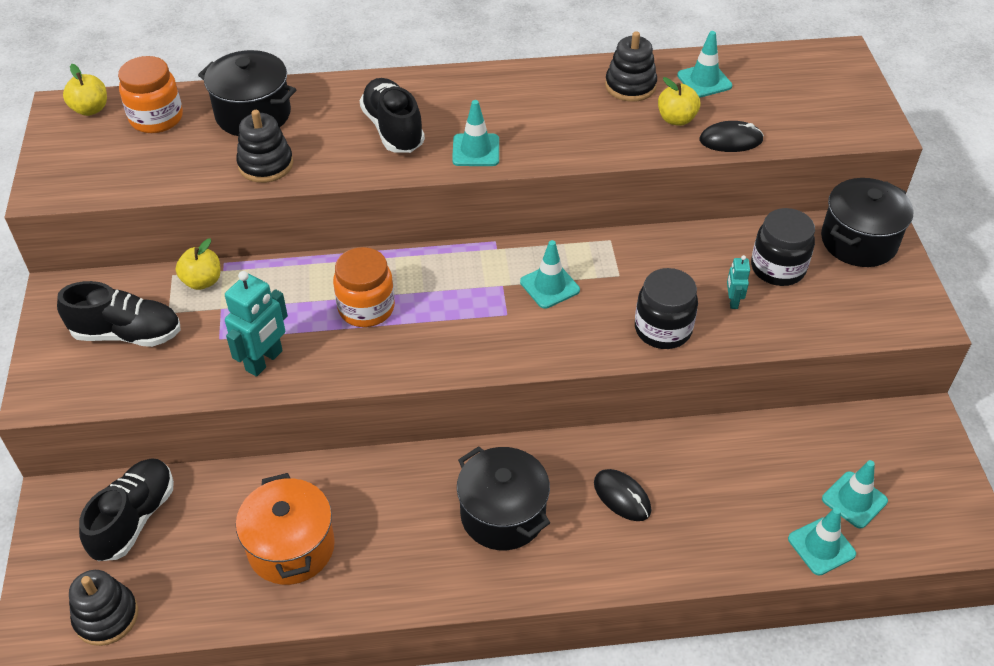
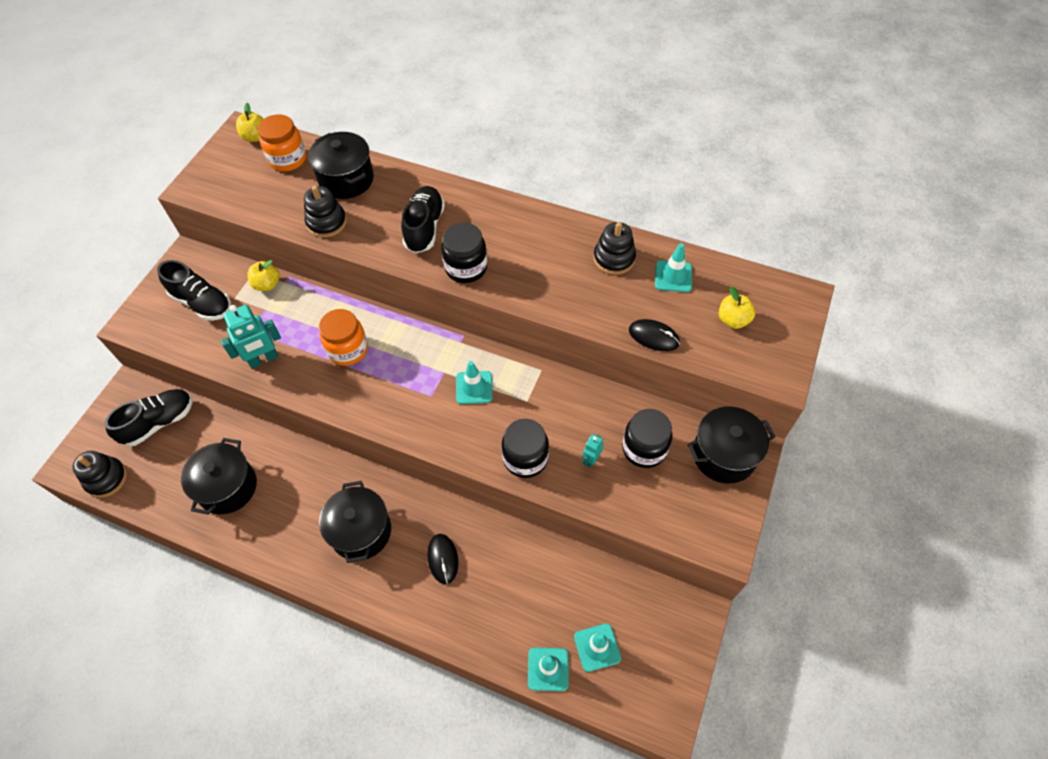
camera: 30 degrees right, 10 degrees up
(291, 547) = (227, 487): orange pot -> black pot
(476, 150) = (466, 268): turquoise traffic cone -> black jar
(676, 119) = (626, 301): yellow apple -> yellow apple (733, 320)

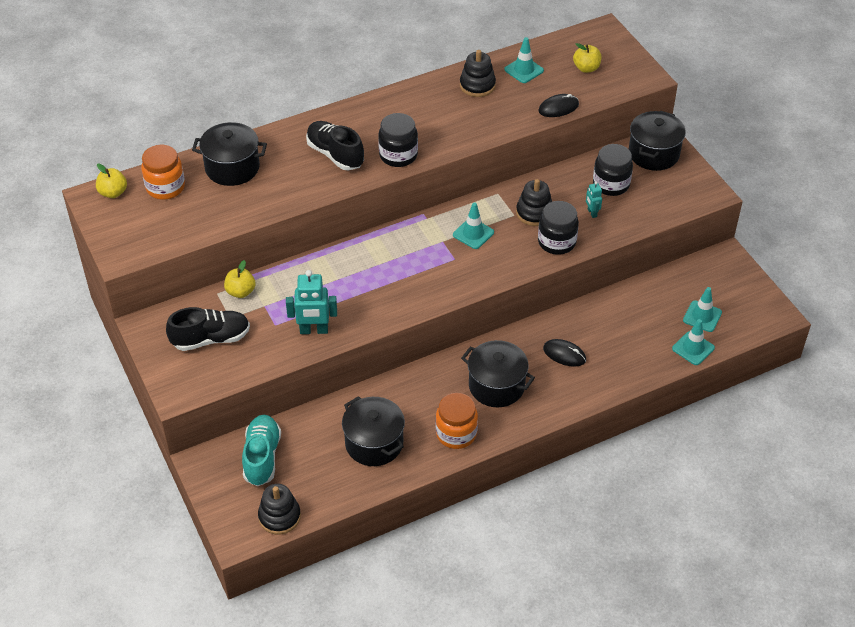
camera: 50 degrees left, 10 degrees down
(159, 422) = (262, 457): black shoe -> turquoise shoe
(263, 359) = (314, 330): turquoise robot -> turquoise robot turned 75 degrees clockwise
(326, 222) = (263, 200): black stacking toy -> black stacking toy (534, 213)
(348, 349) = (361, 279): orange jar -> orange jar (456, 434)

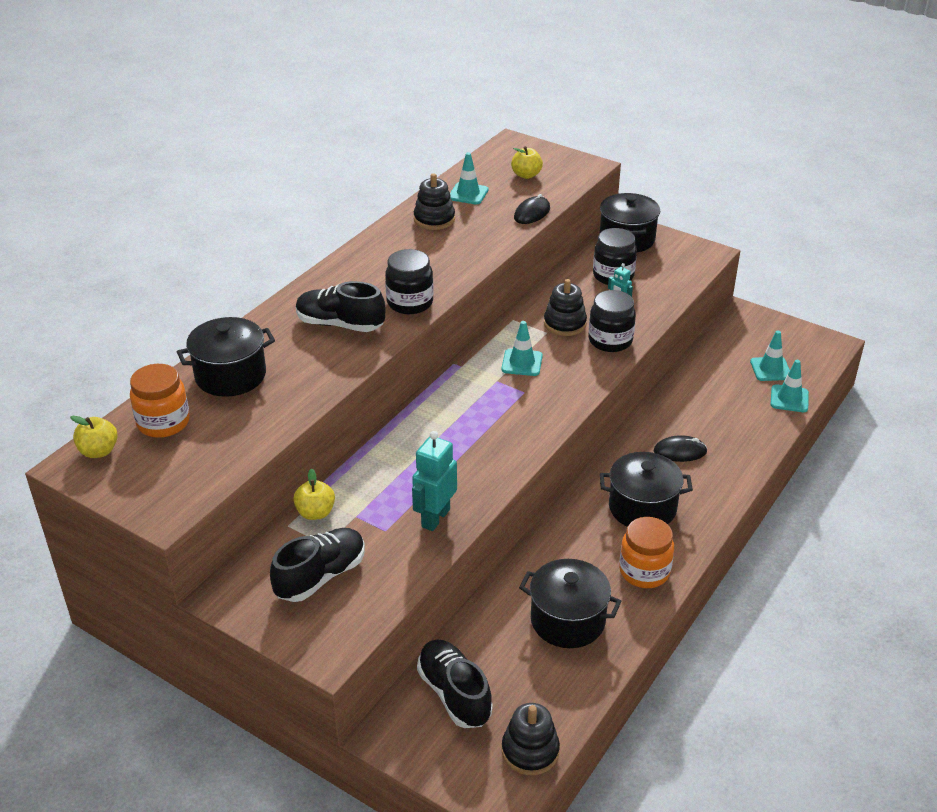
camera: 30 degrees left, 10 degrees down
(262, 457) = (454, 694): turquoise shoe -> black shoe
(314, 330) = (435, 518): turquoise robot -> turquoise robot turned 150 degrees clockwise

